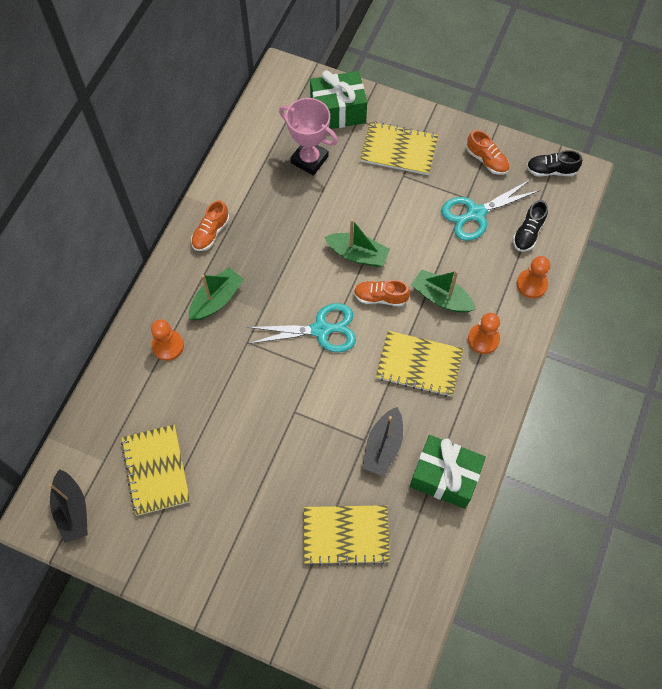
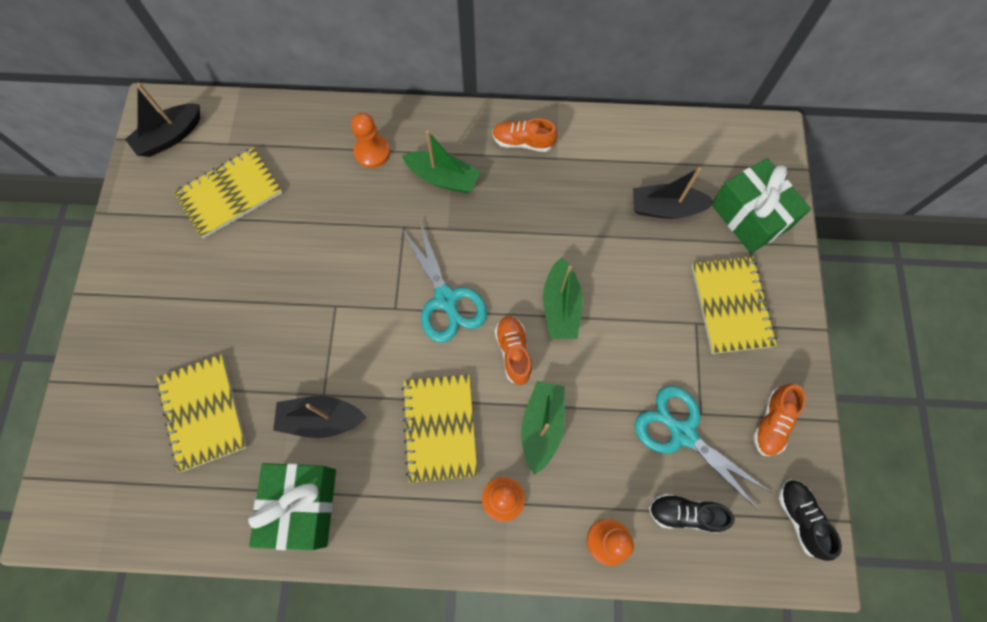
camera: 70 degrees right, 5 degrees up
(309, 159) = (666, 208): pink trophy -> black boat

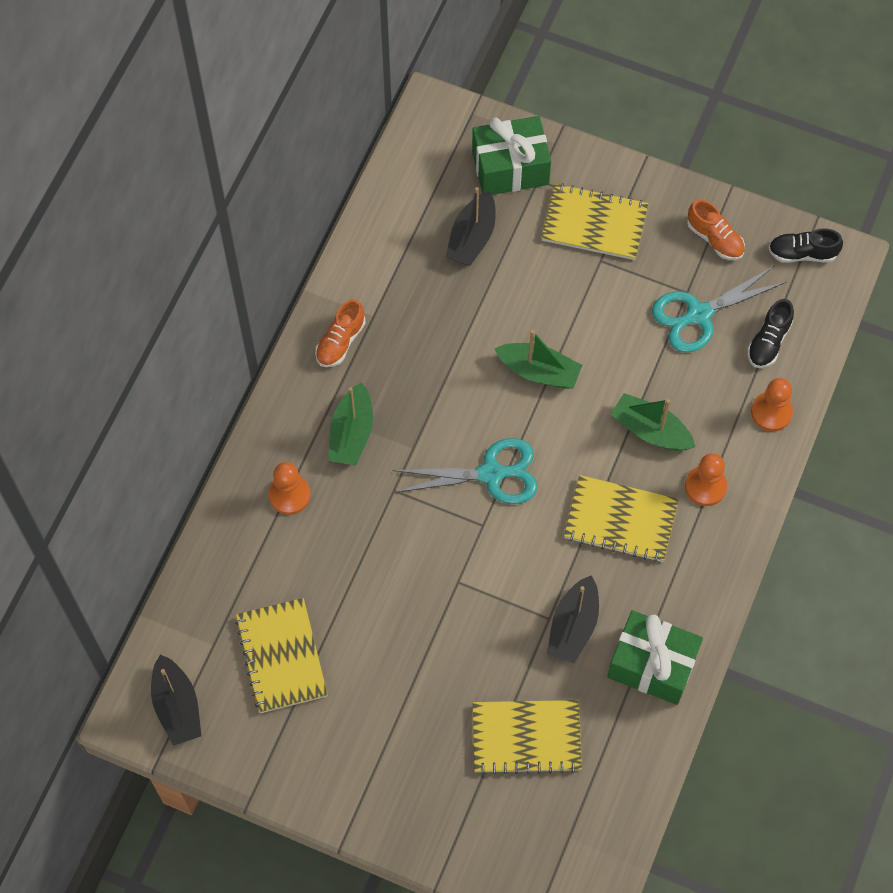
camera: 70 degrees left, 5 degrees down
(443, 178) = (351, 433): green boat -> green boat turned 150 degrees clockwise
(513, 352) = (569, 430): orange shoe -> none

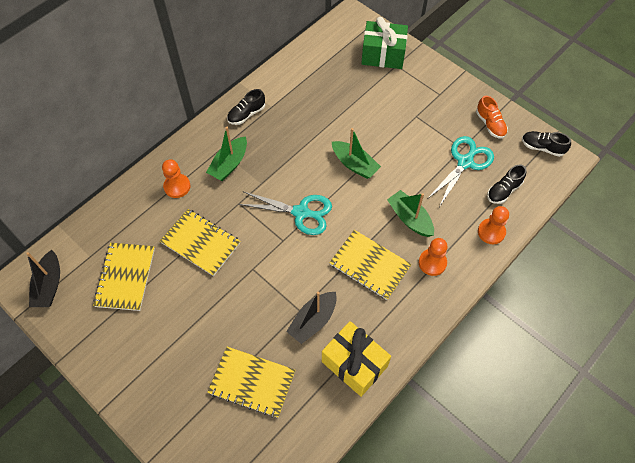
camera: 20 degrees right, 5 degrees down
(340, 341) = (246, 114): orange shoe -> black shoe
(472, 238) = (346, 83): black boat -> none
(594, 224) = (420, 96): yellow notebook -> yellow notebook (200, 243)
(652, 665) = (354, 364): green gift -> yellow gift
(699, 314) = (465, 162): turquoise scissors -> turquoise scissors turned 135 degrees clockwise

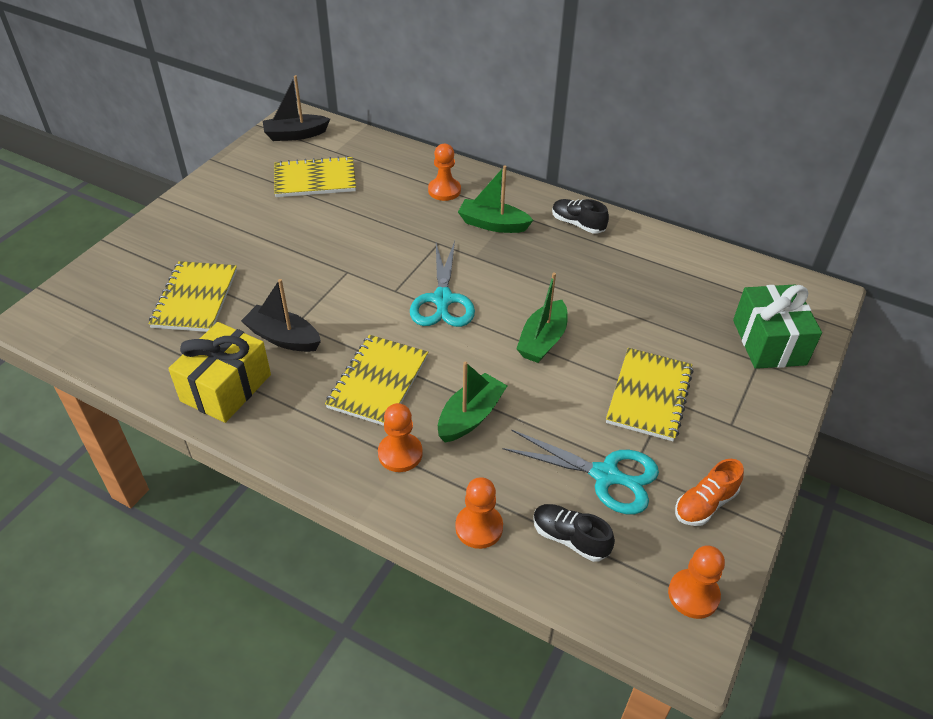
camera: 75 degrees right, 15 degrees down
(200, 243) = (372, 223): yellow notebook -> yellow notebook (649, 395)
(542, 147) = (693, 595): black shoe -> orange pawn

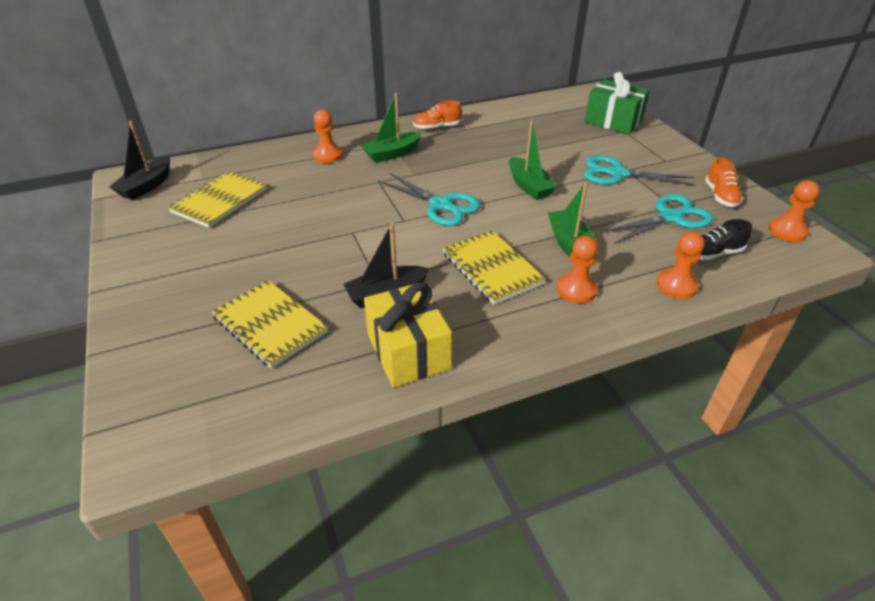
camera: 50 degrees left, 5 degrees down
(577, 224) = (437, 127): black shoe -> orange shoe
(649, 395) = (617, 174): yellow notebook -> turquoise scissors

